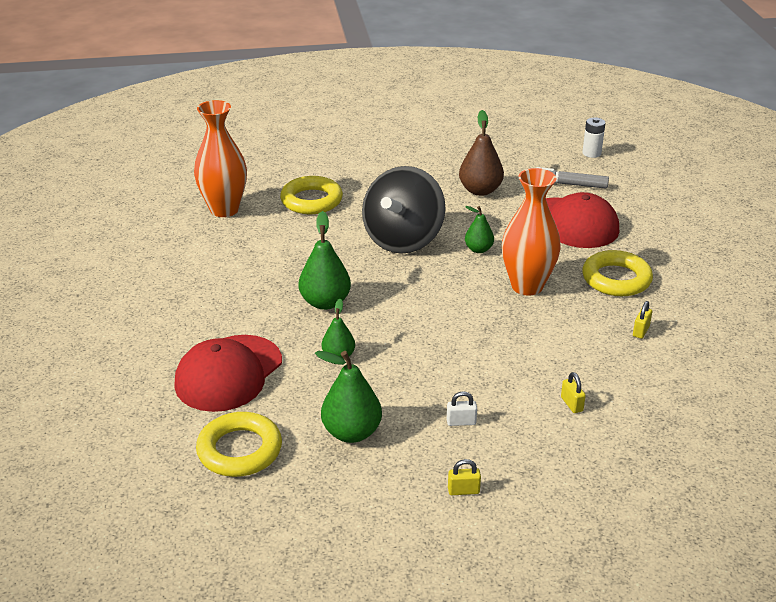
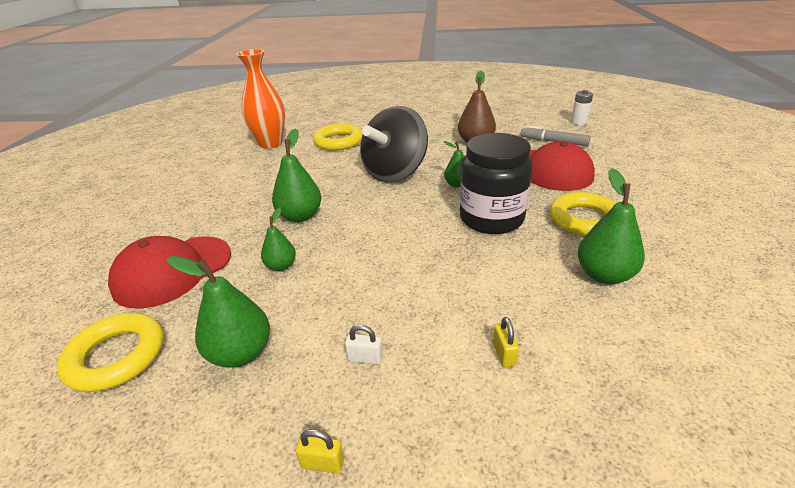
camera: 15 degrees right, 0 degrees up
(527, 286) = (491, 218): orange vase -> black jar
(641, 331) = (604, 275): yellow padlock -> green pear

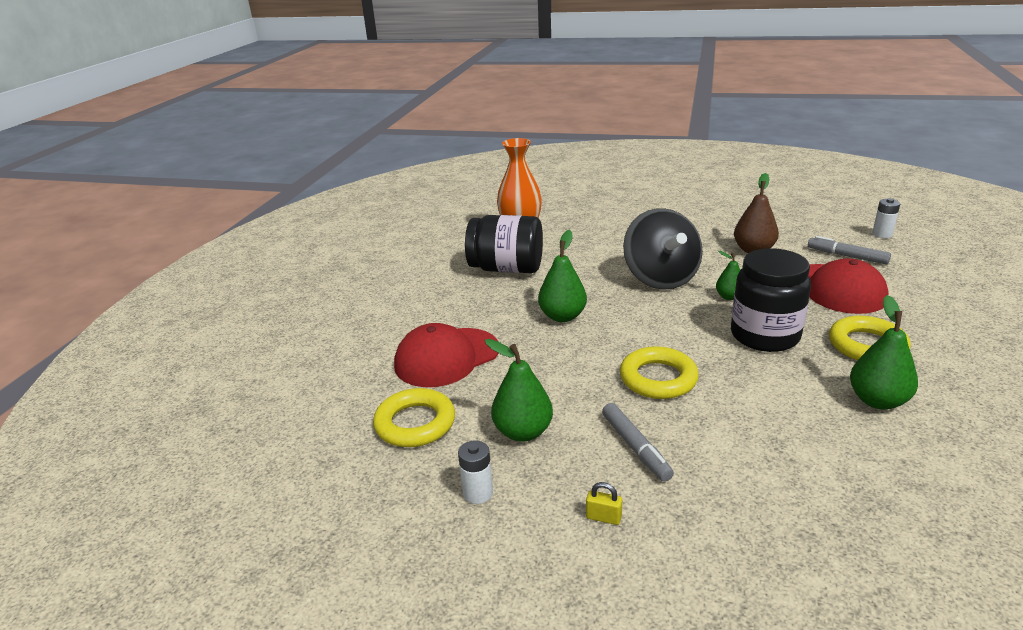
camera: 10 degrees right, 5 degrees down
(171, 447) = (478, 493): none -> white battery
(252, 174) = (506, 269): none -> black jar
(281, 266) = (549, 362): green pear -> none
(338, 141) = (595, 238): yellow ring -> yellow ring (658, 378)
(365, 358) = (635, 447): white padlock -> grey marker
(395, 173) = (660, 278): black spinning top -> black spinning top turned 60 degrees counterclockwise
(504, 354) = (765, 457): yellow padlock -> none

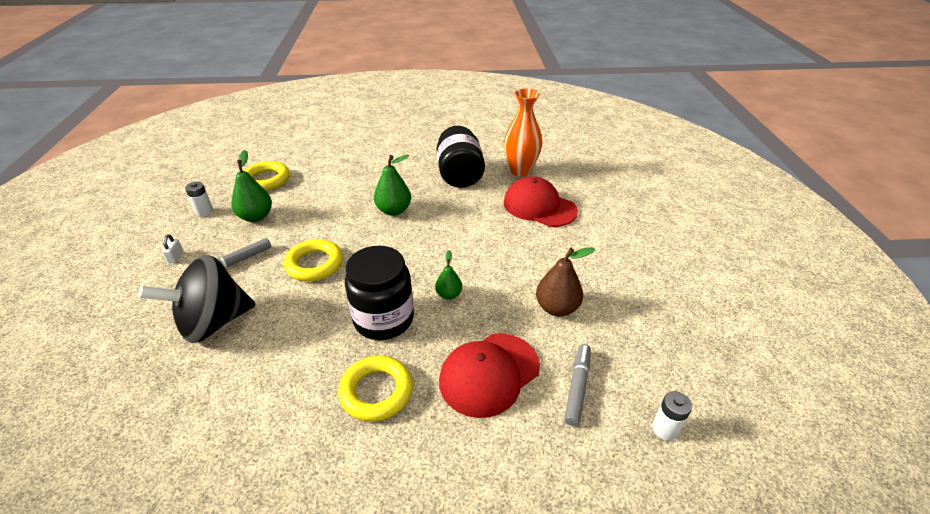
camera: 70 degrees right, 10 degrees up
(446, 357) = (334, 175): red cap -> red cap (539, 206)
(603, 517) = (176, 257): yellow padlock -> white padlock
(660, 278) = (470, 251): black spinning top -> black spinning top (213, 322)
(877, 400) = (286, 392): green pear -> none

